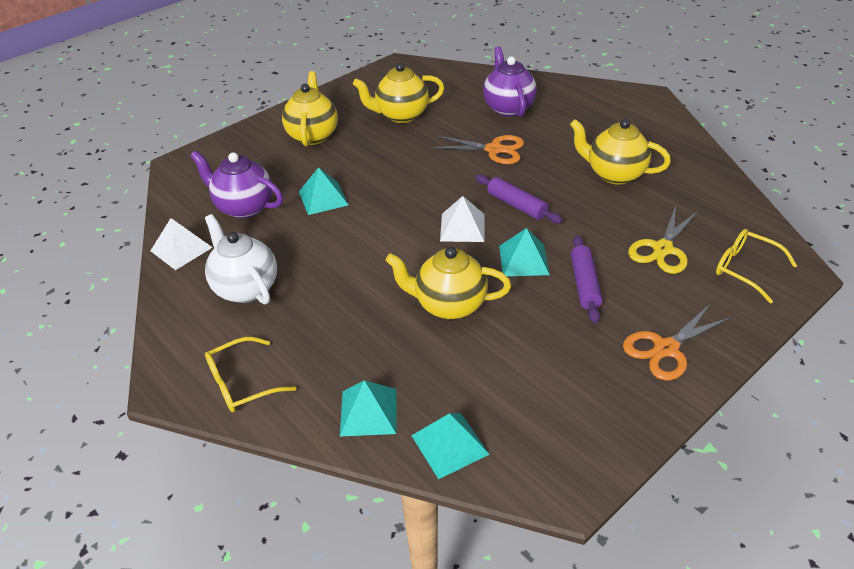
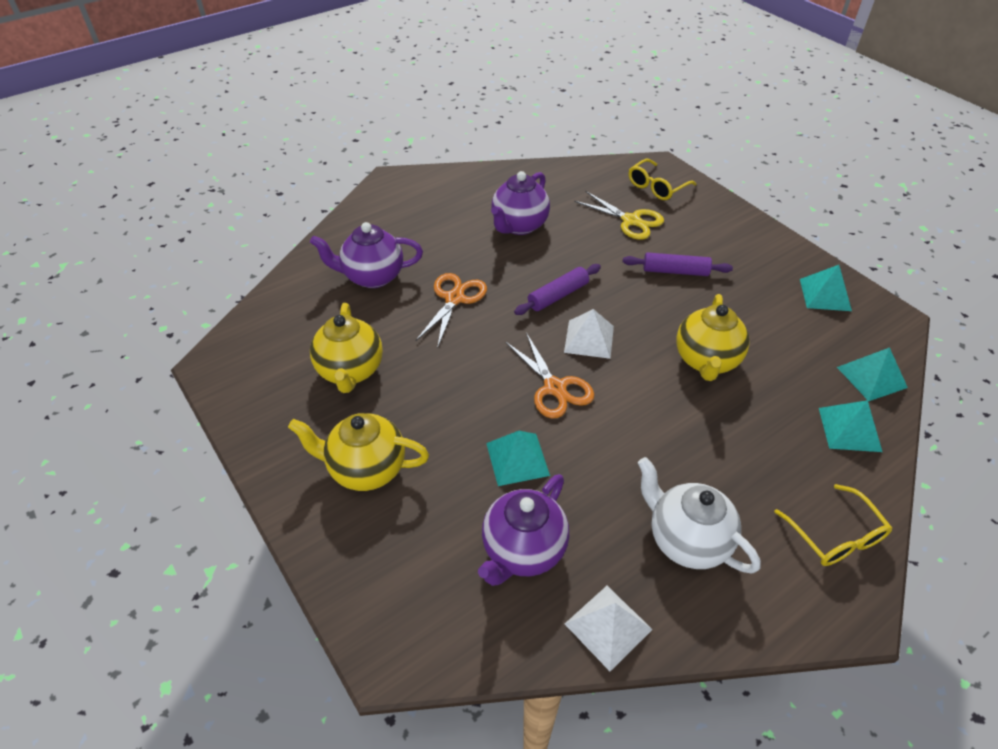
camera: 85 degrees left, 5 degrees up
(245, 288) = (686, 540): white teapot -> white teapot turned 75 degrees clockwise
(523, 260) = (642, 303): turquoise pyramid -> turquoise pyramid (825, 294)
(614, 174) = (519, 226): yellow teapot -> purple teapot
(666, 349) = (748, 243): orange scissors -> orange scissors (555, 388)

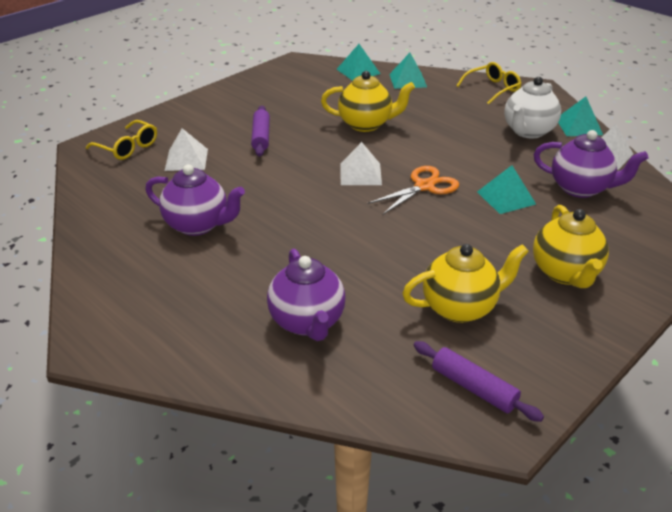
camera: 100 degrees left, 10 degrees down
(454, 298) = (329, 254): orange scissors -> none
(558, 295) = (308, 193): purple rolling pin -> purple rolling pin (473, 388)
(631, 221) = (186, 159): yellow scissors -> white pyramid
(825, 294) = (277, 80): turquoise pyramid -> turquoise pyramid (578, 126)

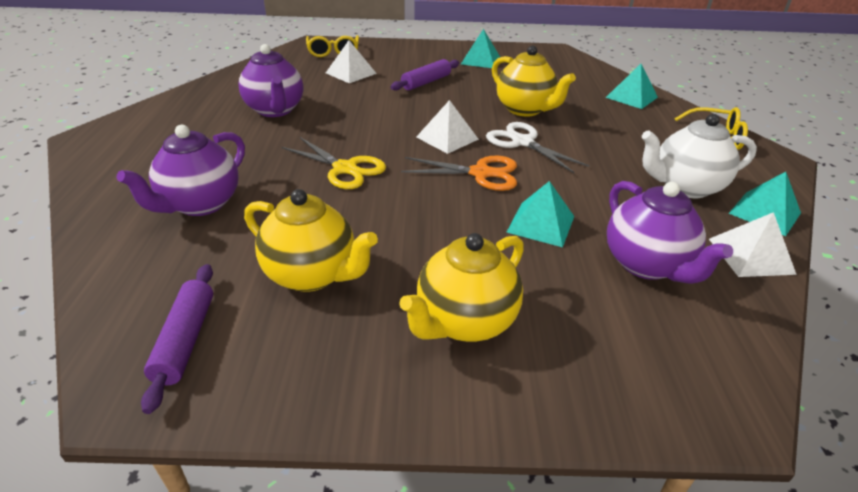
camera: 45 degrees right, 0 degrees up
(344, 235) = (345, 169): none -> yellow scissors
(358, 71) = (596, 74): turquoise pyramid -> turquoise pyramid (480, 60)
(407, 150) = (522, 142): none -> white scissors

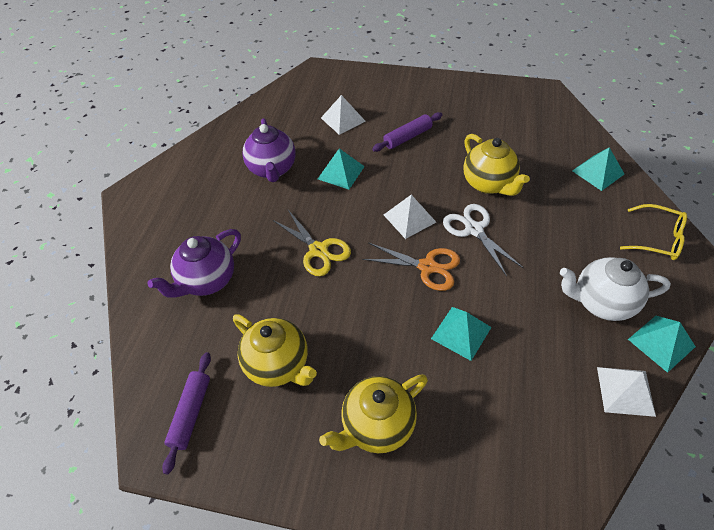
camera: 15 degrees right, 15 degrees up
(333, 52) = (332, 86): yellow glasses -> none
(480, 60) = (466, 105): turquoise pyramid -> turquoise pyramid (341, 172)
(646, 265) = (533, 389): purple teapot -> none

